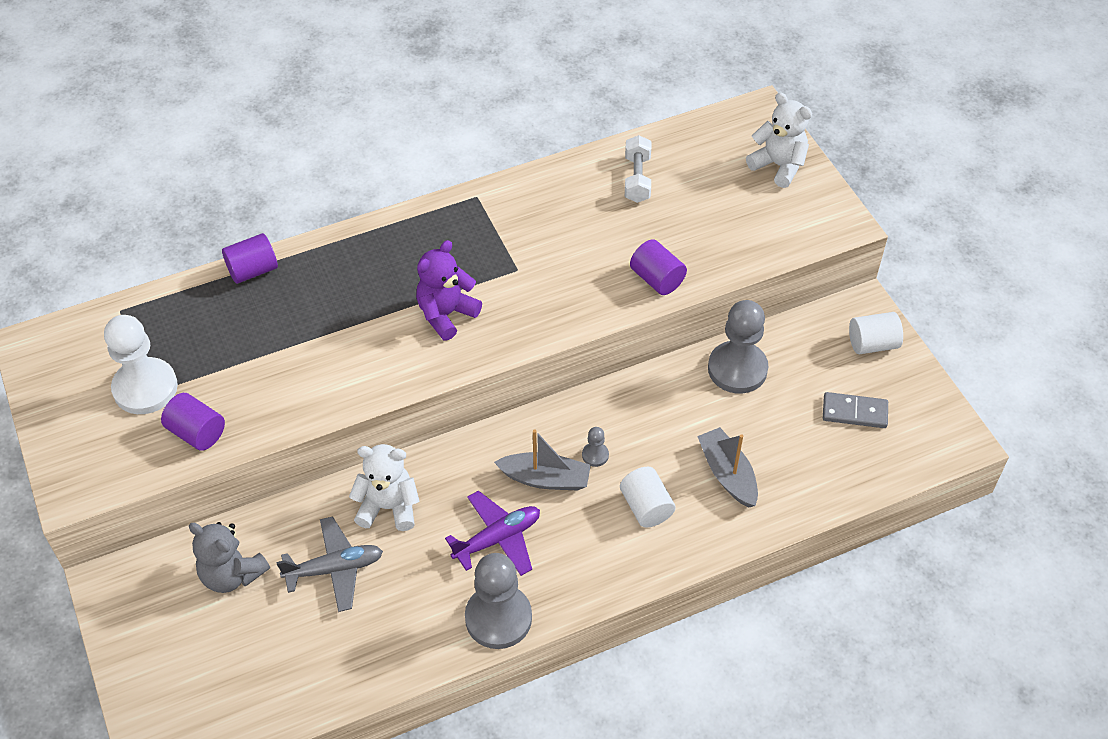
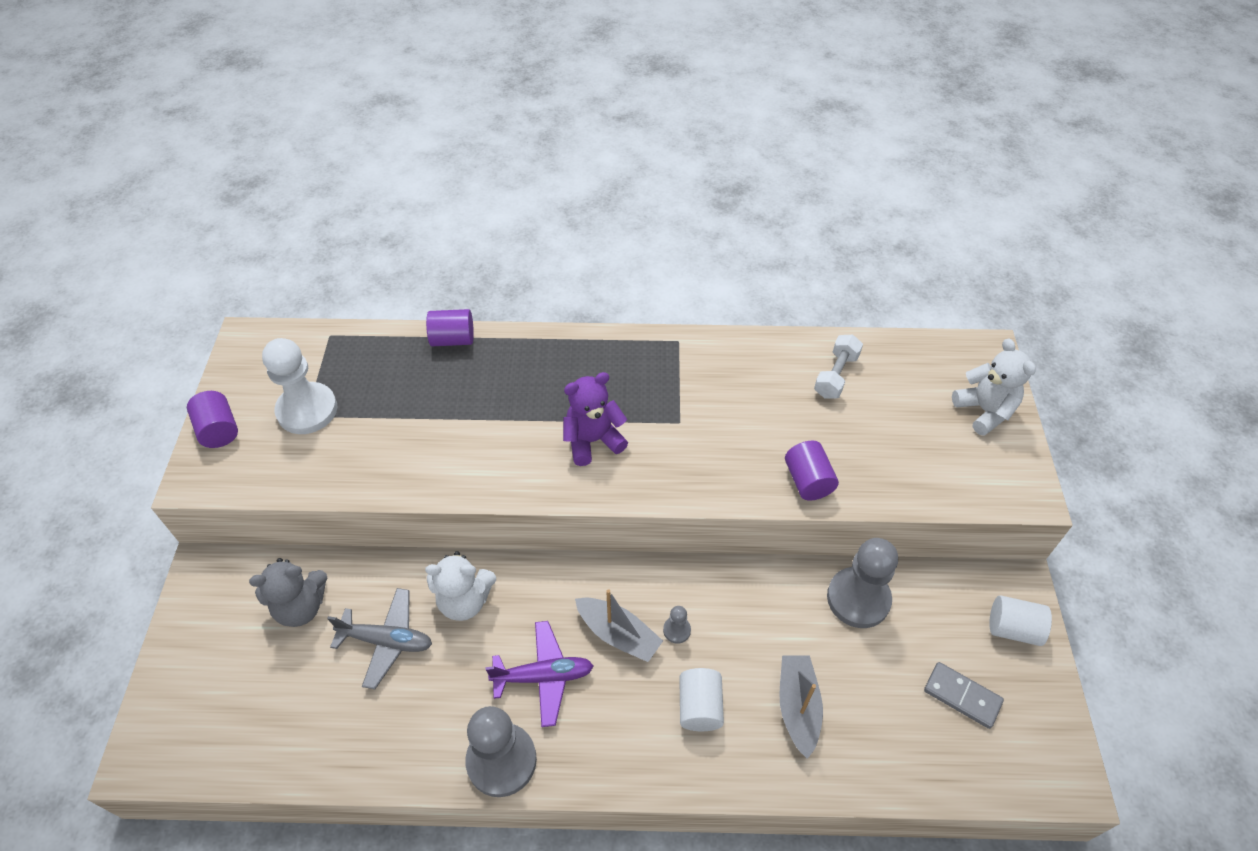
camera: 25 degrees right, 0 degrees up
(197, 432) = (322, 467): purple cylinder -> purple cylinder (219, 430)
(232, 574) = (301, 607): grey teddy bear -> grey teddy bear turned 75 degrees counterclockwise
(388, 507) = (465, 601): white teddy bear -> white teddy bear turned 150 degrees clockwise

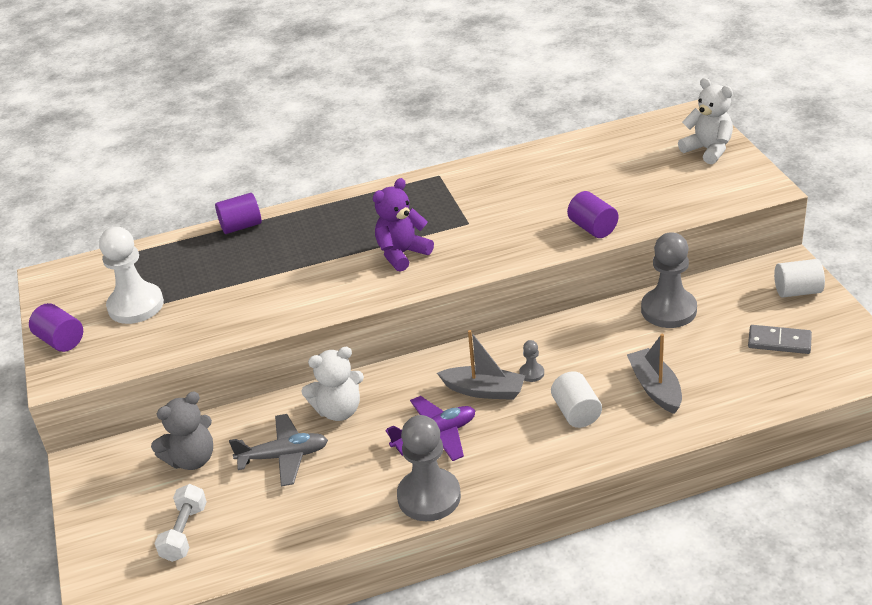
camera: 15 degrees left, 15 degrees down
(836, 375) = (580, 161): white dumbbell -> white dumbbell (184, 533)

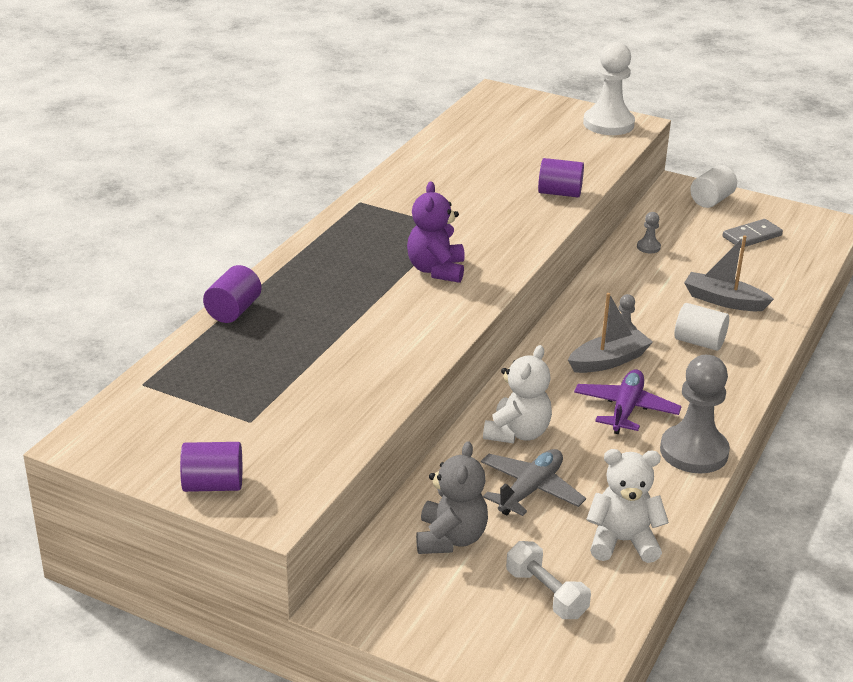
camera: 50 degrees left, 5 degrees down
(136, 305) = (243, 419): white pawn -> white pawn (608, 124)
(668, 310) = (648, 247): grey pawn -> grey pawn, size x0.43
(708, 150) = (551, 112): white teddy bear -> white teddy bear (622, 541)

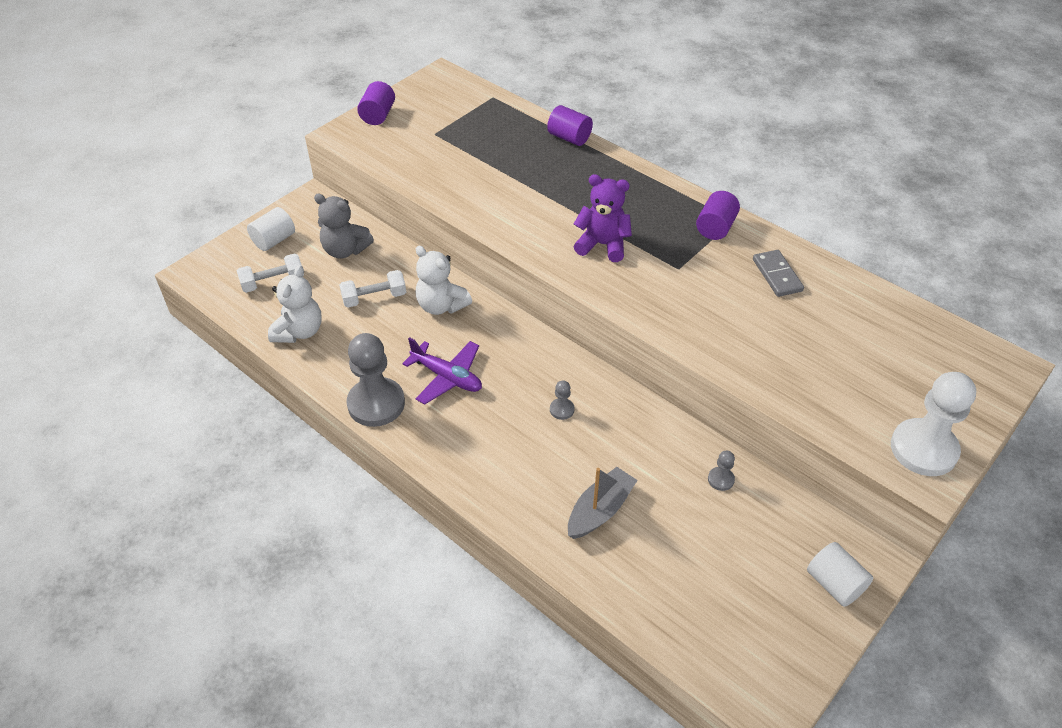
camera: 105 degrees right, 15 degrees up
(530, 490) = (374, 298): grey plane -> white dumbbell
(559, 193) = (739, 358): purple cylinder -> purple cylinder (715, 227)
(608, 361) = (519, 386): grey boat -> none
(699, 342) = (530, 462): white cylinder -> white cylinder (274, 240)
(752, 236) = (738, 593): grey domino -> grey domino (777, 275)

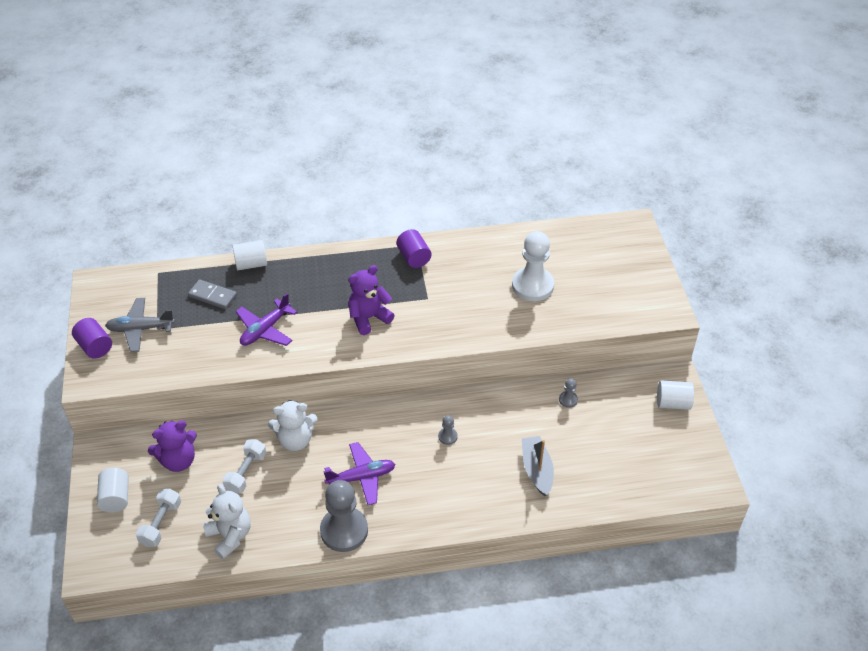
camera: 50 degrees left, 0 degrees up
(345, 250) = (178, 460): grey teddy bear -> purple teddy bear
(423, 125) = (140, 329): none -> grey plane
(507, 191) = (265, 330): none -> purple plane
(569, 138) = (251, 264): purple cylinder -> white cylinder
(777, 275) = (480, 261): grey domino -> grey domino (213, 296)
(923, 449) = (651, 299): white pawn -> white pawn (532, 286)

